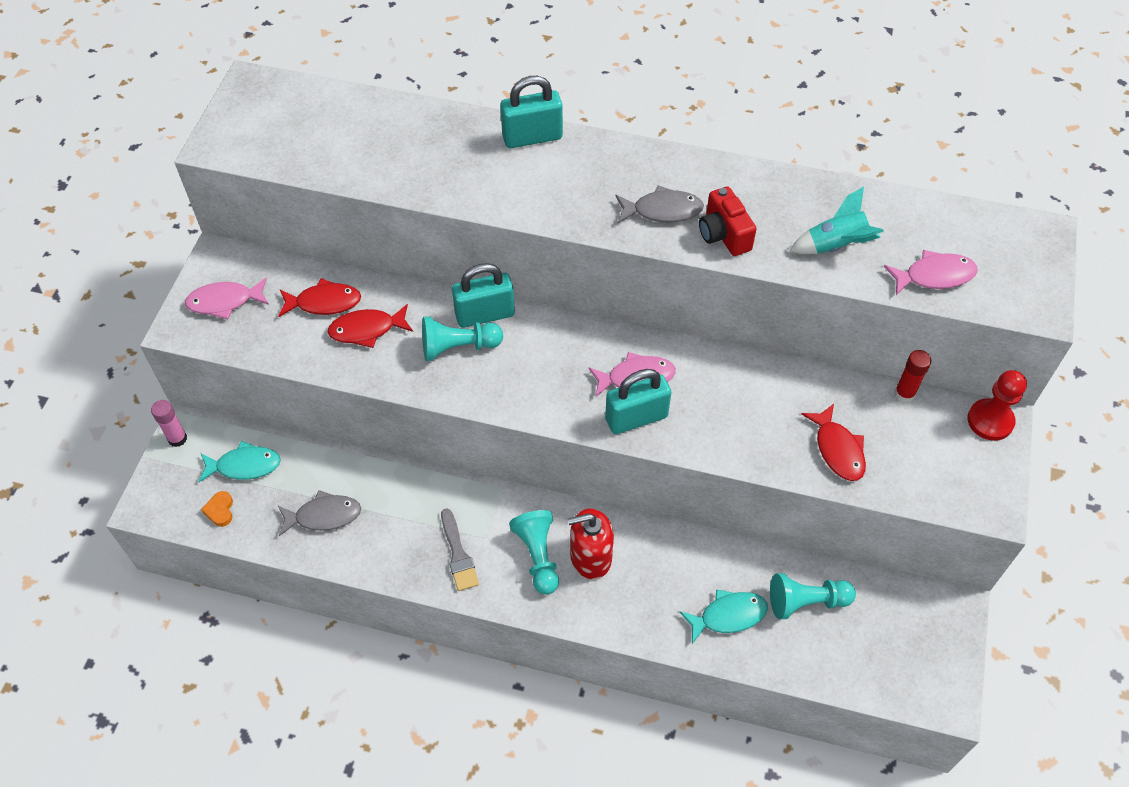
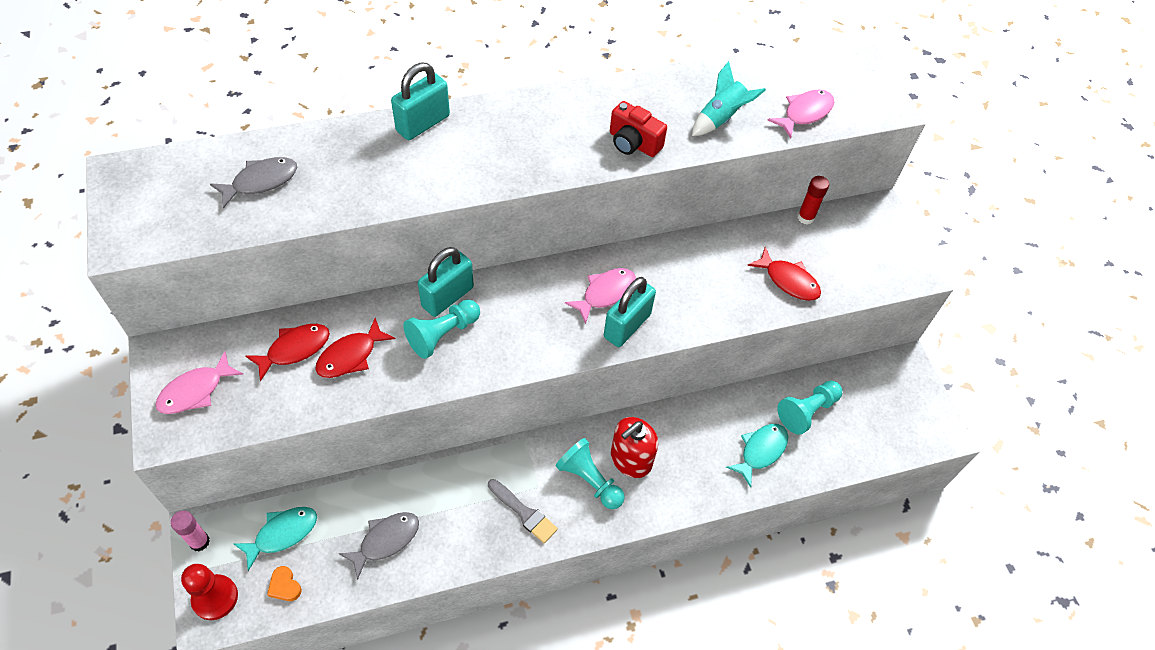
camera: 35 degrees left, 0 degrees up
(663, 210) = (573, 143): grey fish -> grey fish (261, 181)
(990, 421) = (873, 211): red pawn -> red pawn (215, 598)

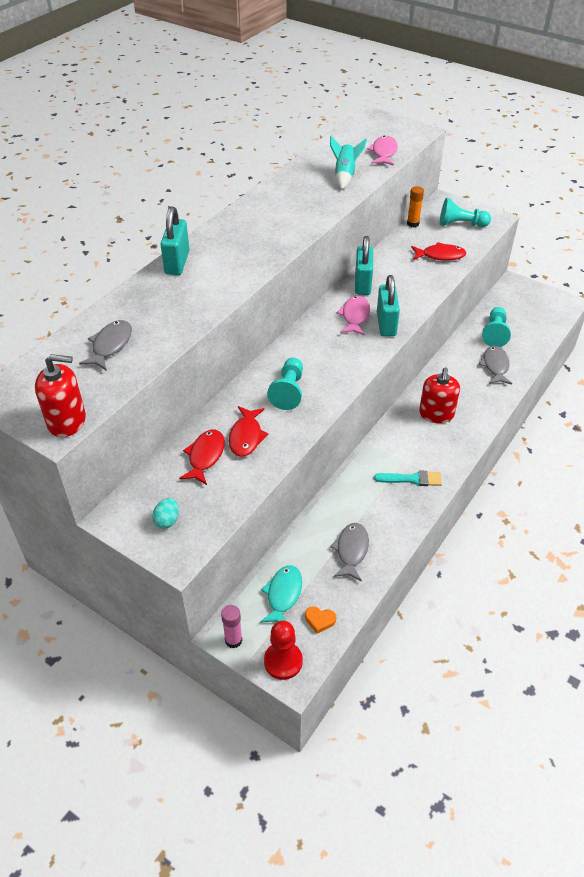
camera: 35 degrees left, 10 degrees down
(139, 239) = (67, 421): none -> red soap dispenser
(195, 391) = (167, 520): pink fish -> turquoise egg
(447, 297) = (267, 371): turquoise padlock -> turquoise padlock (362, 284)
(524, 513) = (412, 479): grey brush -> turquoise brush
(589, 480) = (427, 439): turquoise pawn -> turquoise pawn (461, 224)
(633, 143) = (314, 209): red camera -> none
(761, 451) = (495, 366): turquoise fish -> grey fish
(805, 217) = (413, 224): red glue stick -> orange glue stick

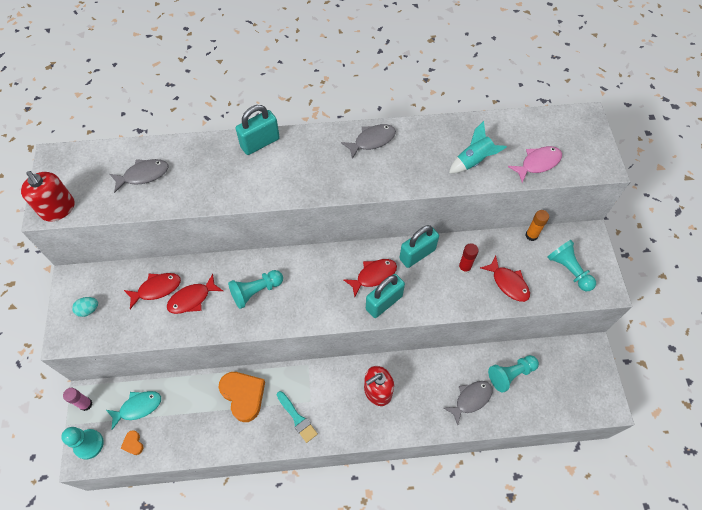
camera: 50 degrees right, 15 degrees up
(283, 661) = (89, 444): red pawn -> turquoise pawn
(351, 550) = (203, 423): grey fish -> grey fish (372, 140)
(353, 504) = (243, 395): none -> orange heart
(355, 316) = (373, 276): pink fish -> red fish
(403, 268) = (464, 268): none -> red glue stick

